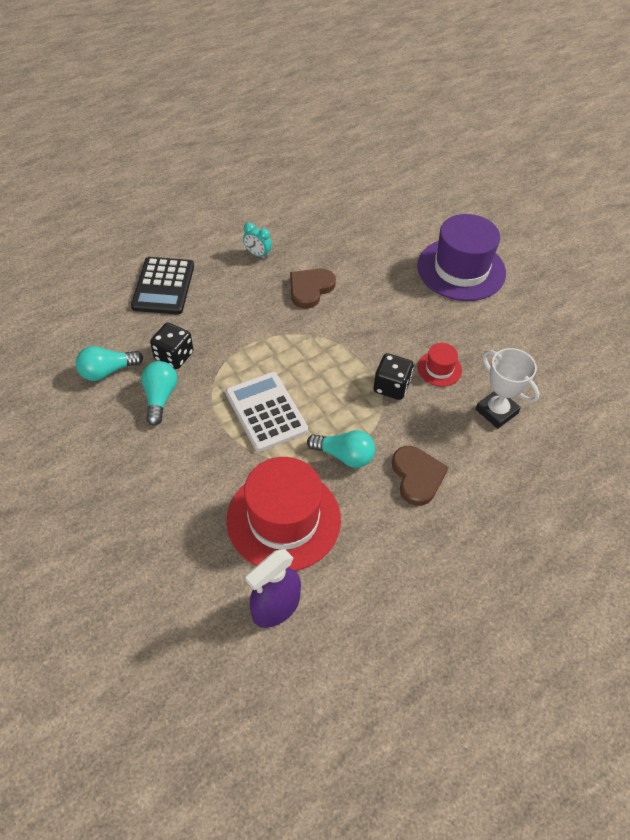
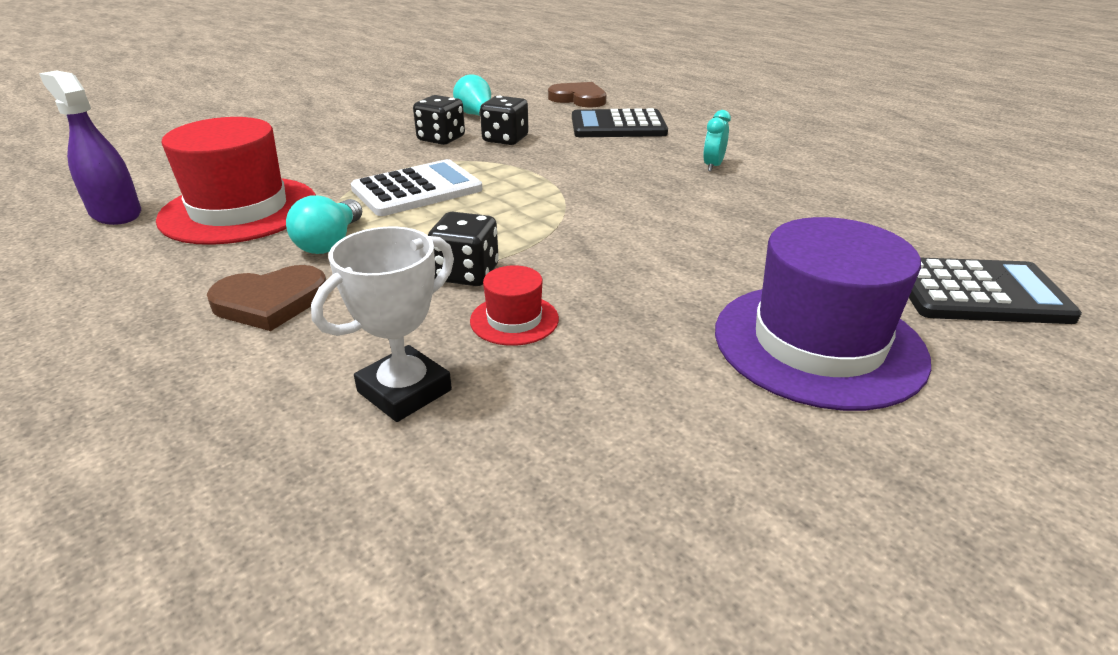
camera: 85 degrees right, 20 degrees down
(160, 397) = (441, 139): turquoise light bulb -> black dice
(310, 289) = (663, 202): brown heart -> brown heart (579, 99)
(422, 208) = (978, 293): none -> black calculator

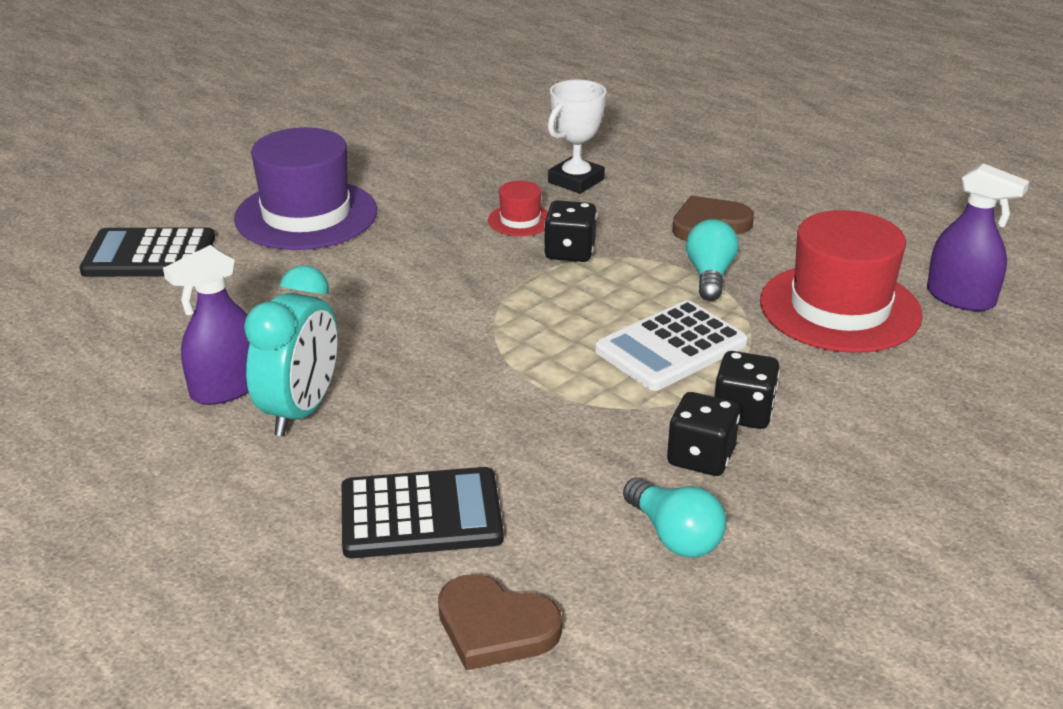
camera: 175 degrees right, 0 degrees up
(505, 139) = (601, 461): black dice -> black dice (743, 413)
(713, 166) = (300, 411): turquoise clock -> turquoise clock, size x2.04
(778, 179) = (227, 388): none -> purple spray bottle

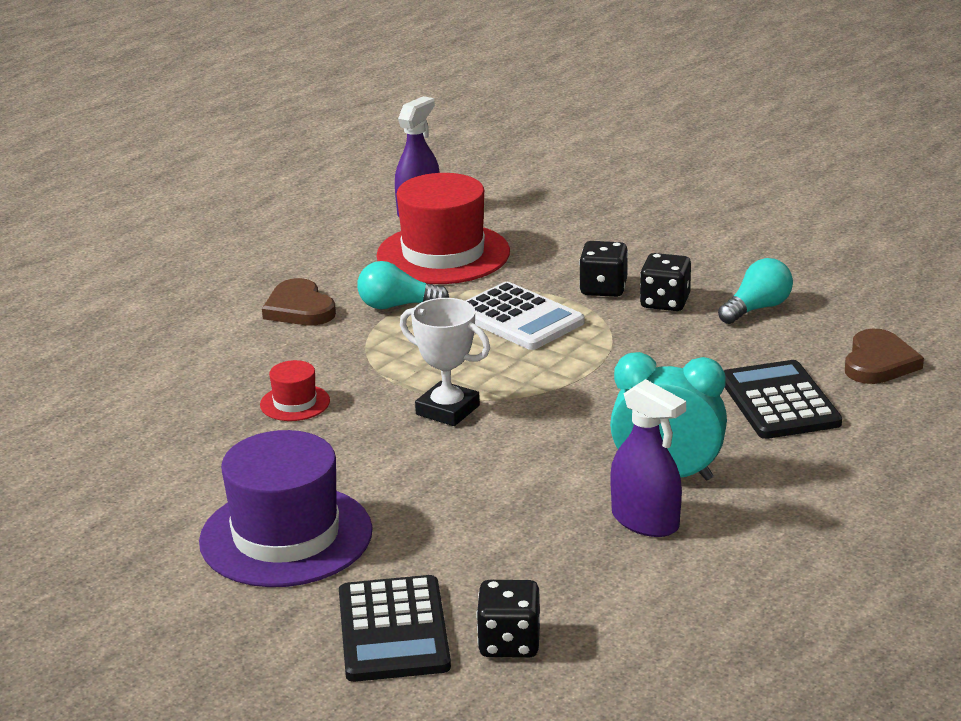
camera: 95 degrees left, 5 degrees down
(570, 252) = (360, 372): black dice -> black dice (509, 643)
(576, 181) = (202, 379): white trophy -> white trophy (447, 410)

